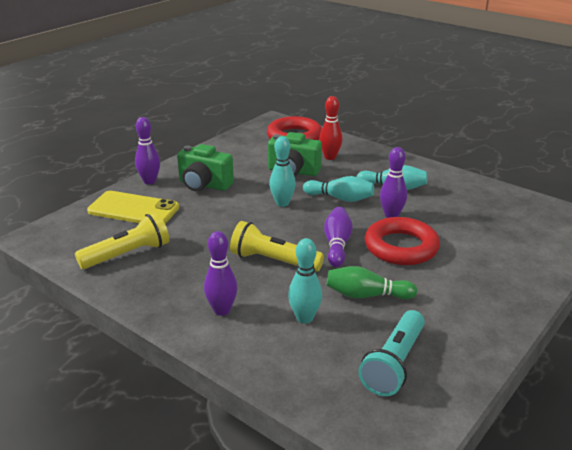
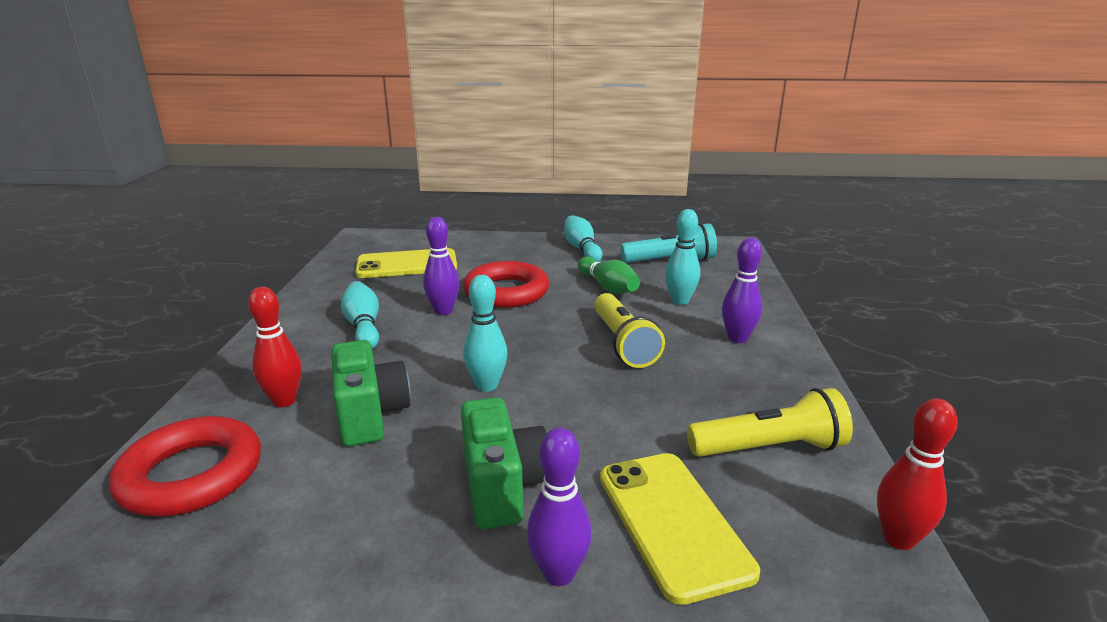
camera: 125 degrees left, 5 degrees down
(45, 251) = (898, 539): none -> red bowling pin
(127, 254) = (769, 448): yellow flashlight -> yellow flashlight turned 150 degrees clockwise
(337, 245) = (544, 321): purple bowling pin -> none
(340, 198) = (429, 350): turquoise bowling pin -> turquoise bowling pin (582, 249)
(496, 223) = (407, 264): none -> yellow phone

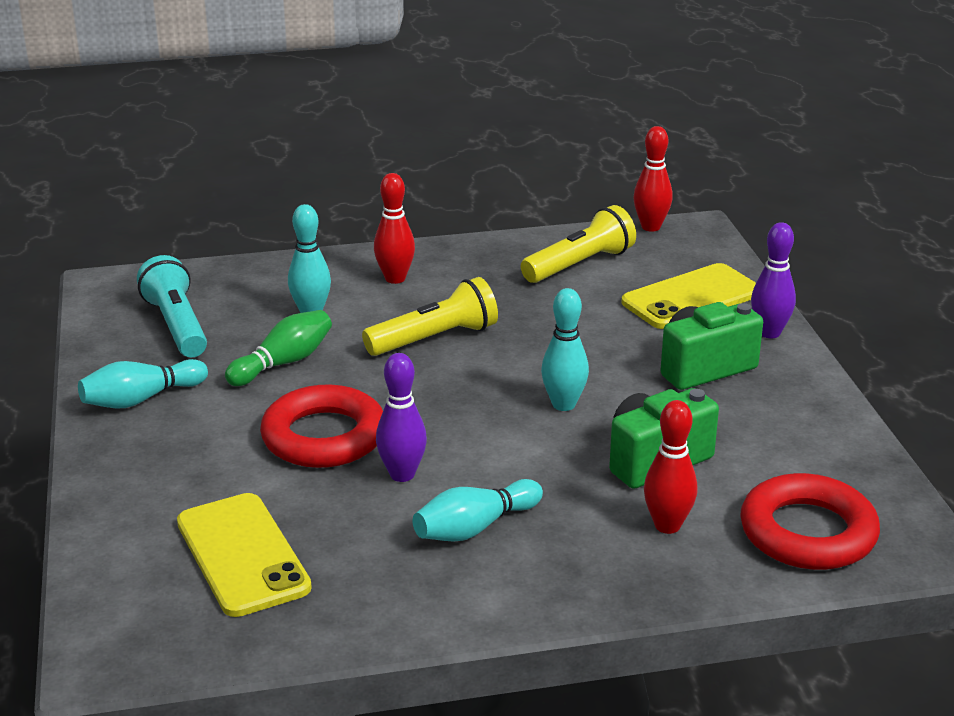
camera: 105 degrees left, 5 degrees up
(737, 338) = (395, 278): purple bowling pin -> red bowling pin
(769, 448) = (579, 265): yellow flashlight -> yellow flashlight turned 75 degrees clockwise

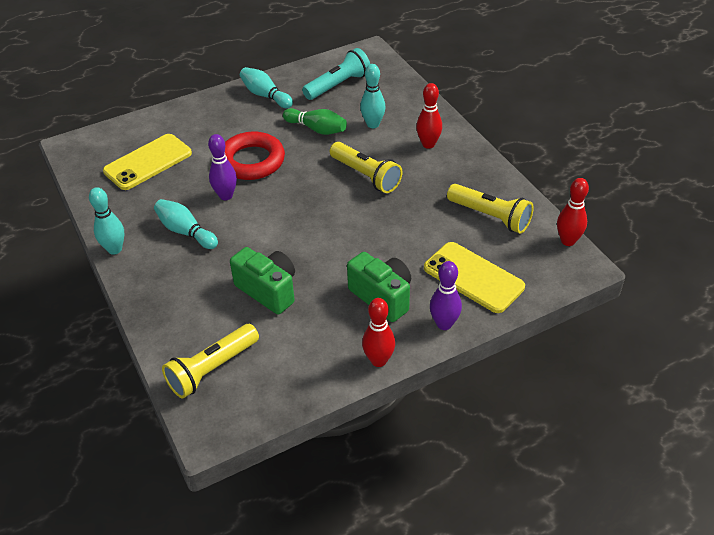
camera: 75 degrees right, 15 degrees up
(563, 404) = (314, 241): turquoise bowling pin -> turquoise bowling pin (115, 249)
(667, 525) = (205, 305): red bowling pin -> red bowling pin (378, 360)
(807, 532) = (212, 369): red ring -> yellow flashlight

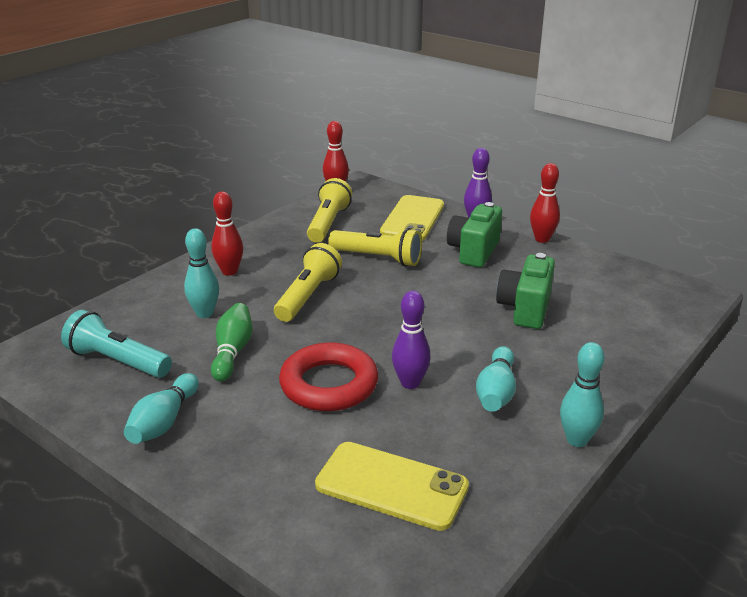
camera: 115 degrees left, 15 degrees down
(212, 369) = (644, 310): yellow flashlight -> yellow flashlight (378, 258)

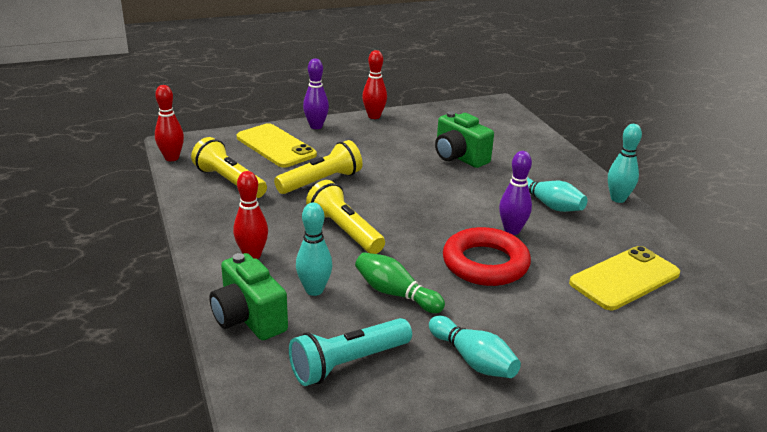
camera: 60 degrees left, 0 degrees up
(473, 251) = (360, 144): green camera -> green camera (248, 318)

